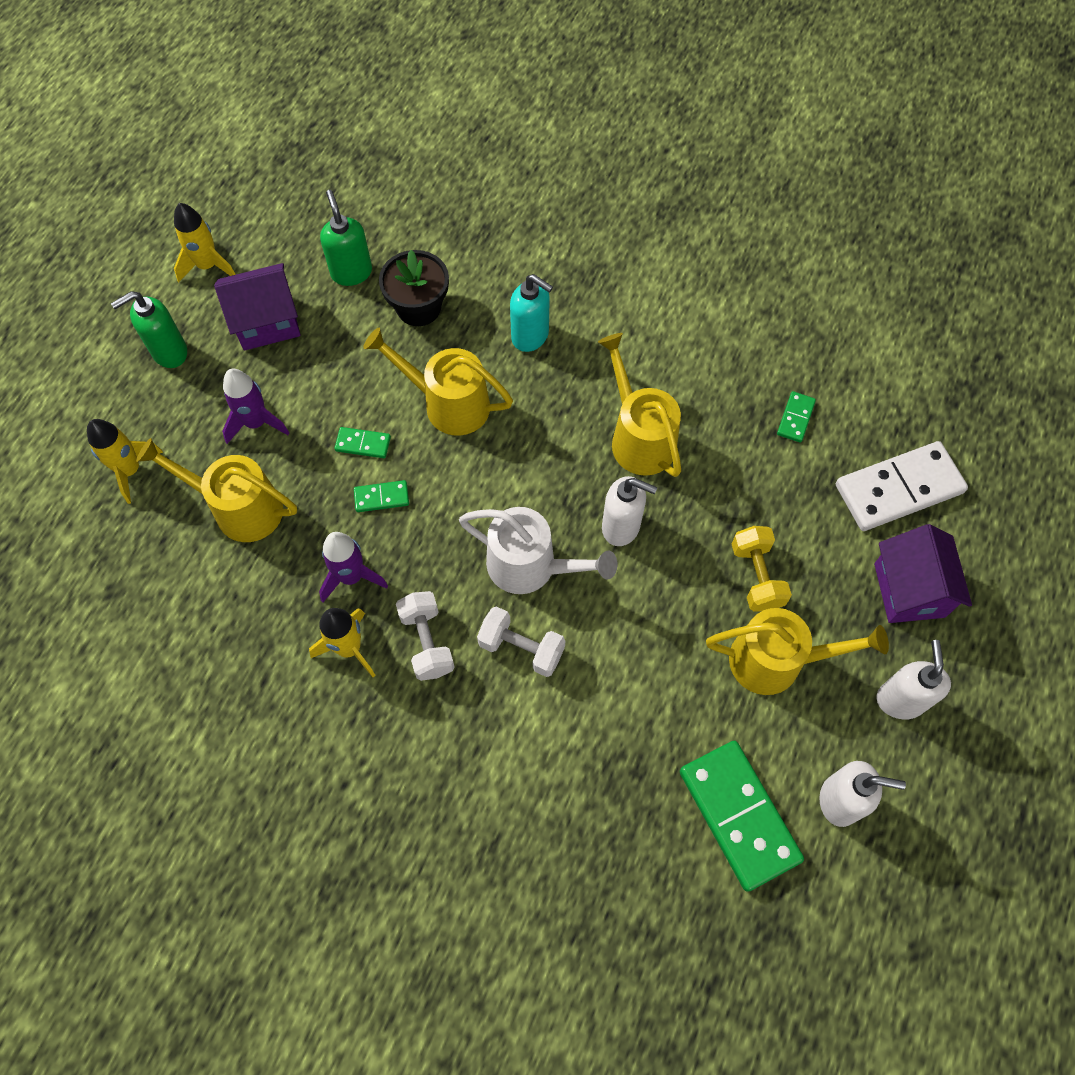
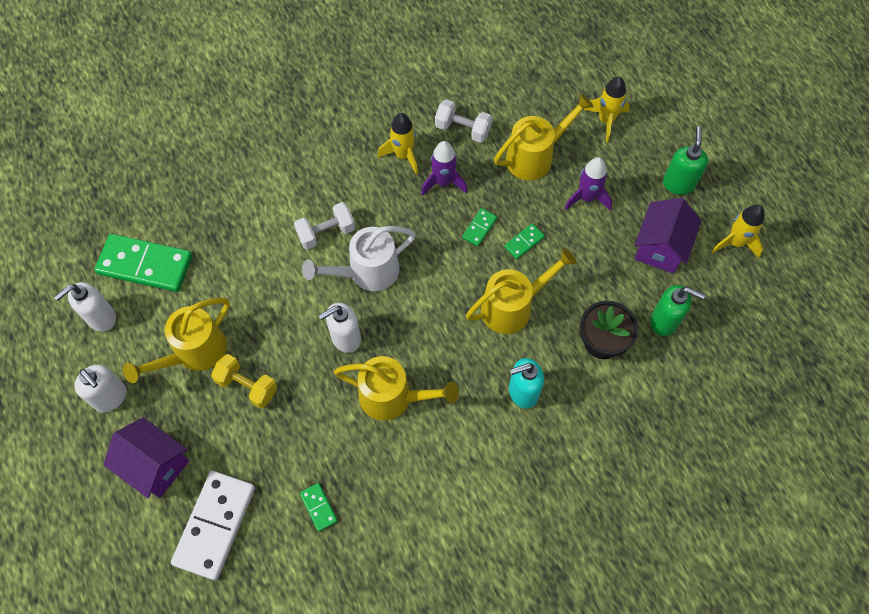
camera: 130 degrees right, 0 degrees up
(427, 642) = (372, 192): white dumbbell -> white dumbbell (462, 129)

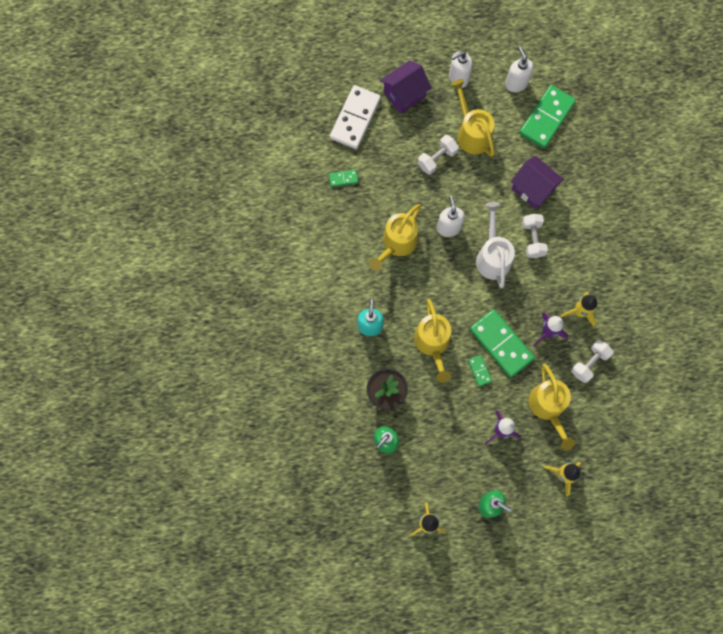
camera: 110 degrees right, 10 degrees up
(215, 525) = (355, 118): white domino -> white domino turned 75 degrees clockwise
(247, 386) = (437, 159): yellow dumbbell -> white dumbbell
(479, 228) = (501, 344): green domino -> green domino, size x2.22
(660, 248) = (442, 466): purple house -> purple house (533, 189)

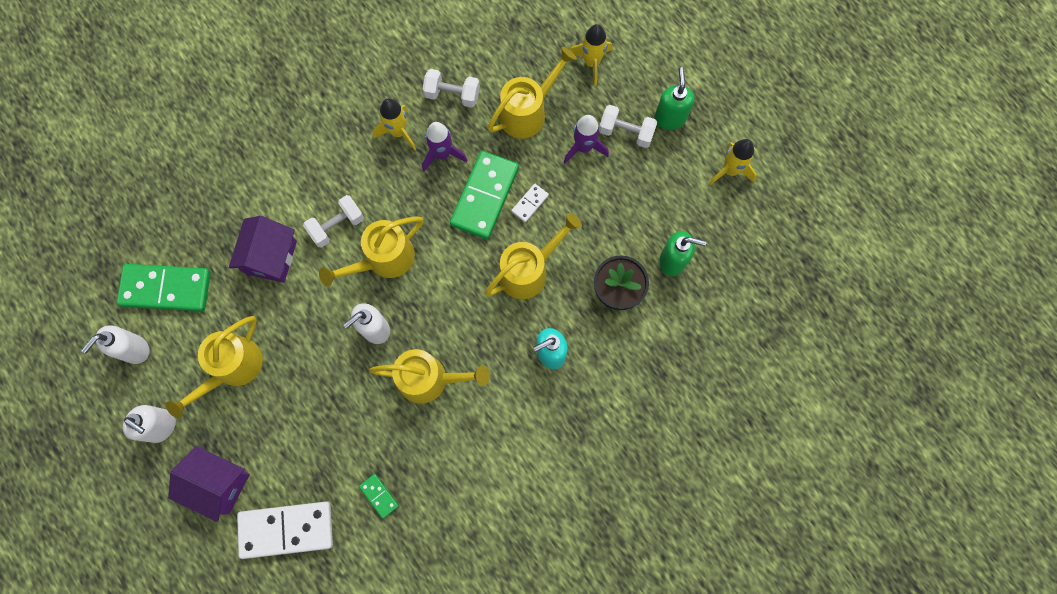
camera: 120 degrees left, 0 degrees up
(437, 159) = (290, 392): white dumbbell -> white dumbbell (626, 132)
(479, 371) = (530, 203): green domino -> white domino
(492, 256) = (383, 260): white watering can -> yellow watering can

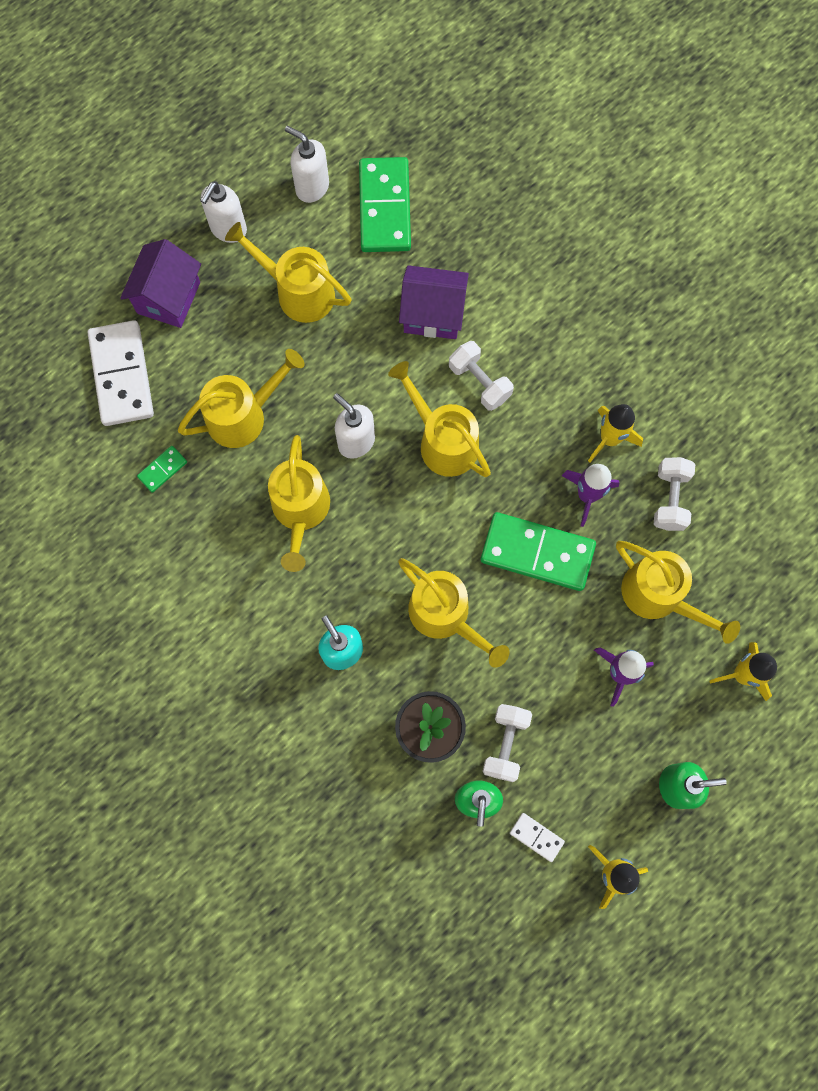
camera: 85 degrees right, 0 degrees up
(339, 422) = (244, 415): none -> yellow watering can
(530, 203) = (534, 610): white domino -> white domino (536, 837)
(626, 132) = (648, 727): white dumbbell -> white dumbbell (505, 744)

